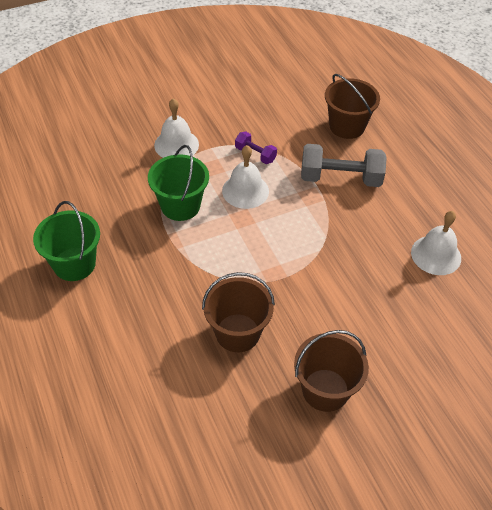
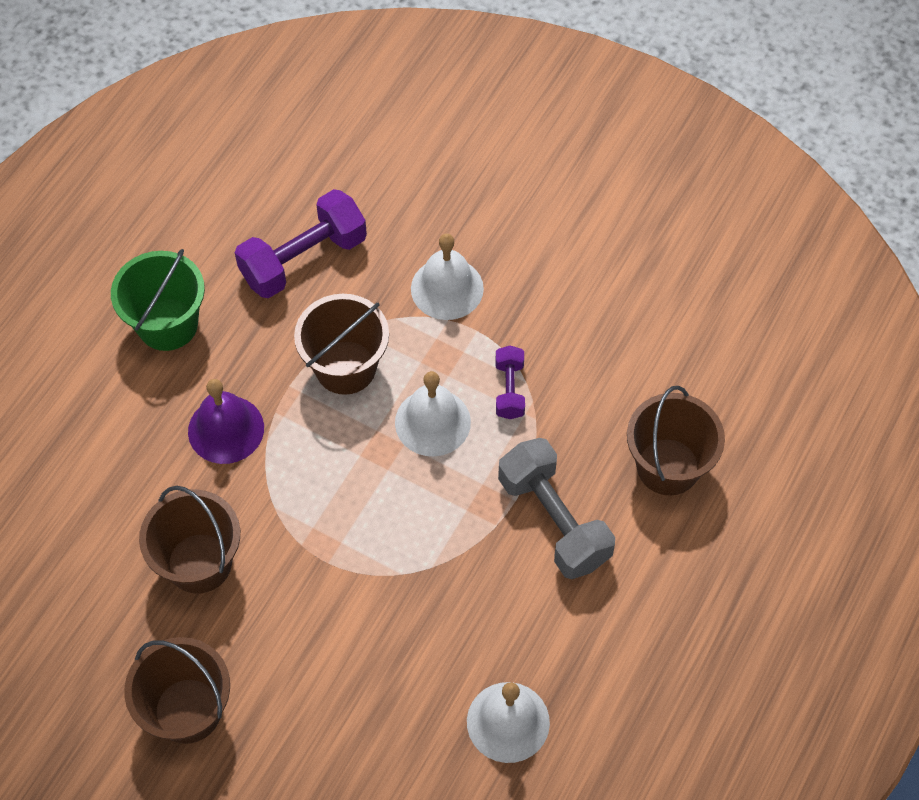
camera: 55 degrees right, 10 degrees up
(99, 186) = (303, 259): none -> purple dumbbell
(166, 275) = (226, 429): none -> purple bell
(180, 206) = (345, 367): green bucket -> brown bucket

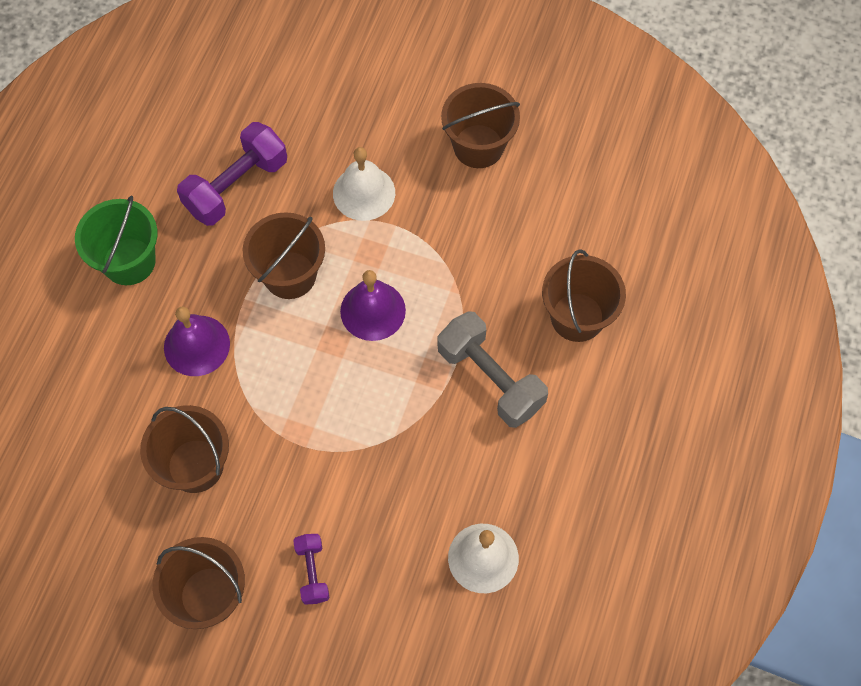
camera: 10 degrees left, 5 degrees up
(432, 422) = (373, 310): white bell -> purple bell
(509, 390) = (433, 272): purple dumbbell -> purple dumbbell (312, 572)
(588, 256) = (478, 146): none -> brown bucket

